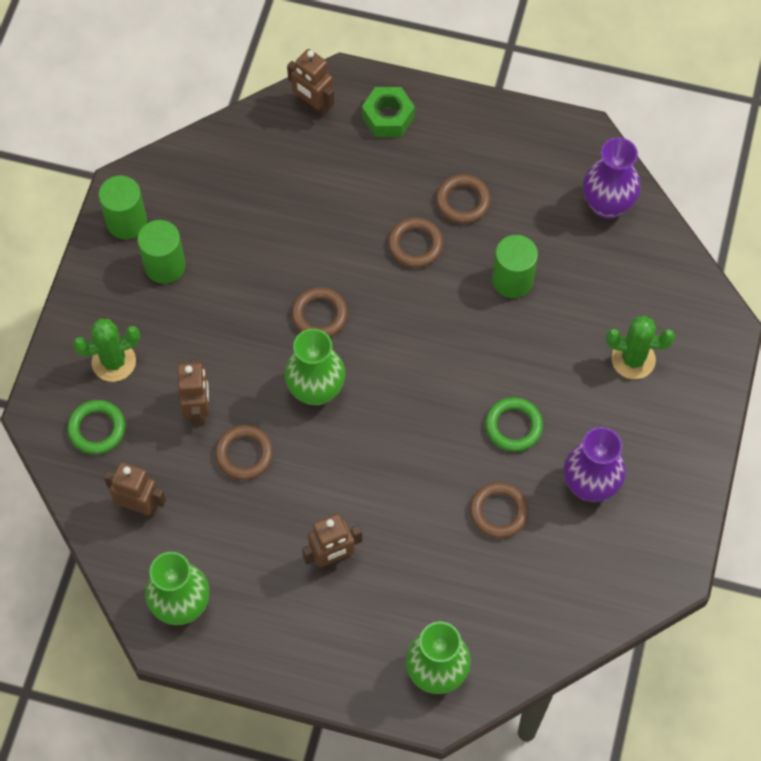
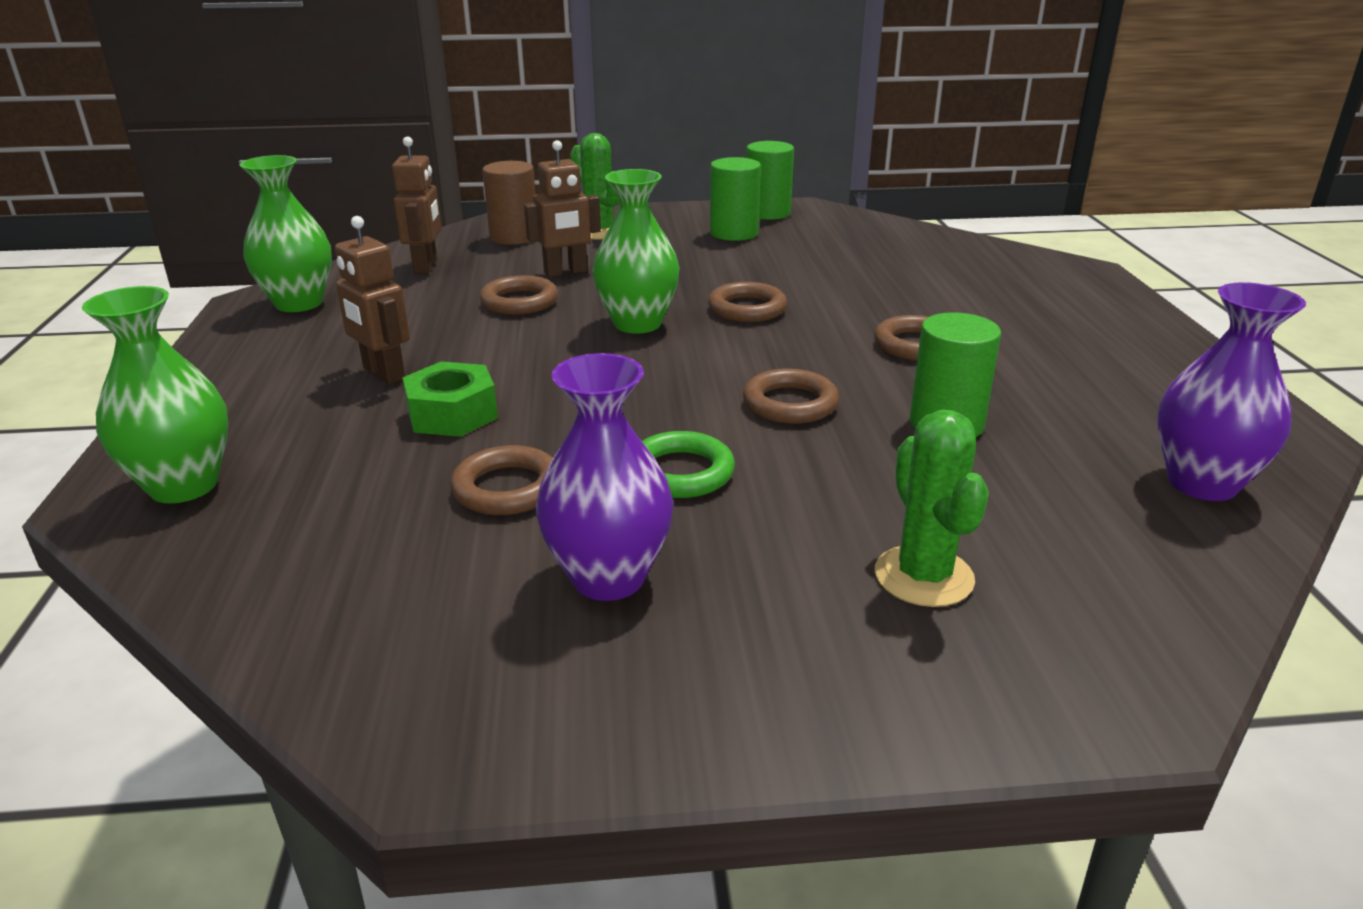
camera: 70 degrees right, 35 degrees down
(97, 429) = (514, 237): green ring -> brown cylinder
(313, 106) = (1025, 261): brown robot -> none
(388, 117) = (1077, 299): green nut -> green nut (452, 414)
(463, 201) = (1027, 364): brown ring -> brown ring (790, 404)

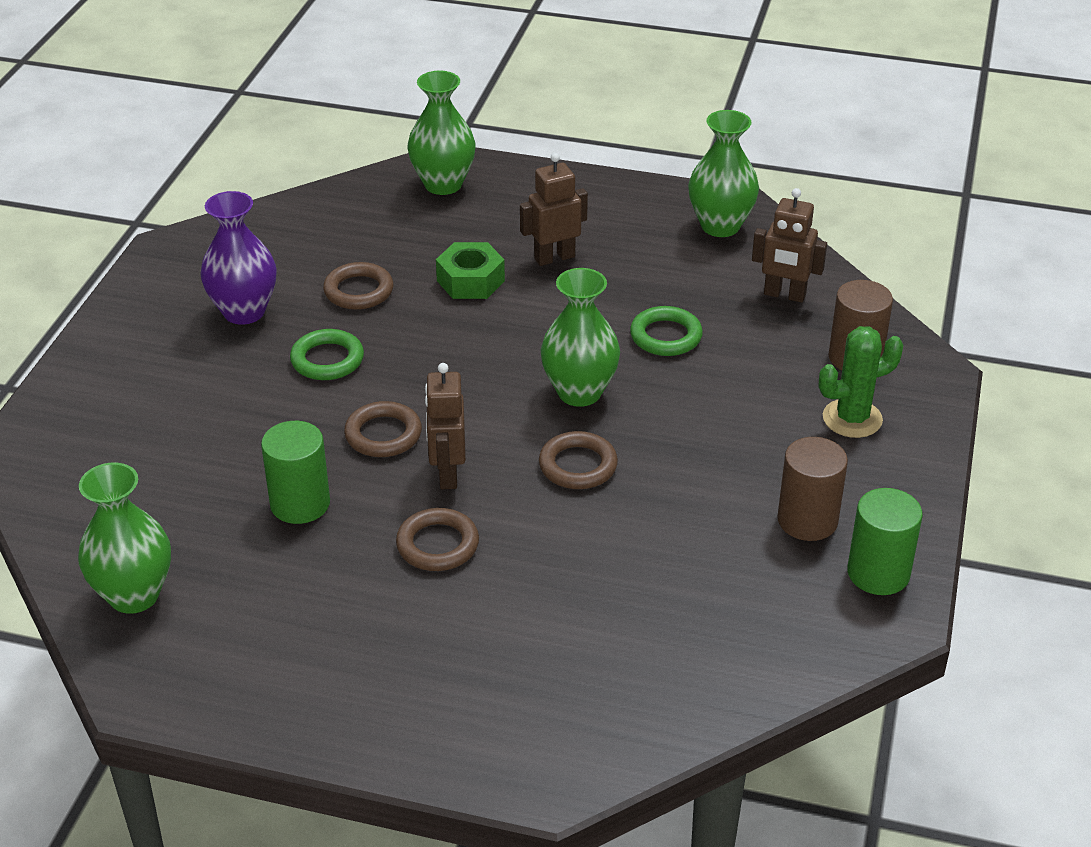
camera: 110 degrees right, 10 degrees up
(519, 302) = (666, 336): brown ring -> green ring
(566, 272) = (730, 374): brown robot -> brown robot (447, 474)
(734, 233) = (807, 520): green cylinder -> brown cylinder
(923, 576) = (154, 421): green cactus -> none
(1202, 483) = (134, 595): purple vase -> green vase

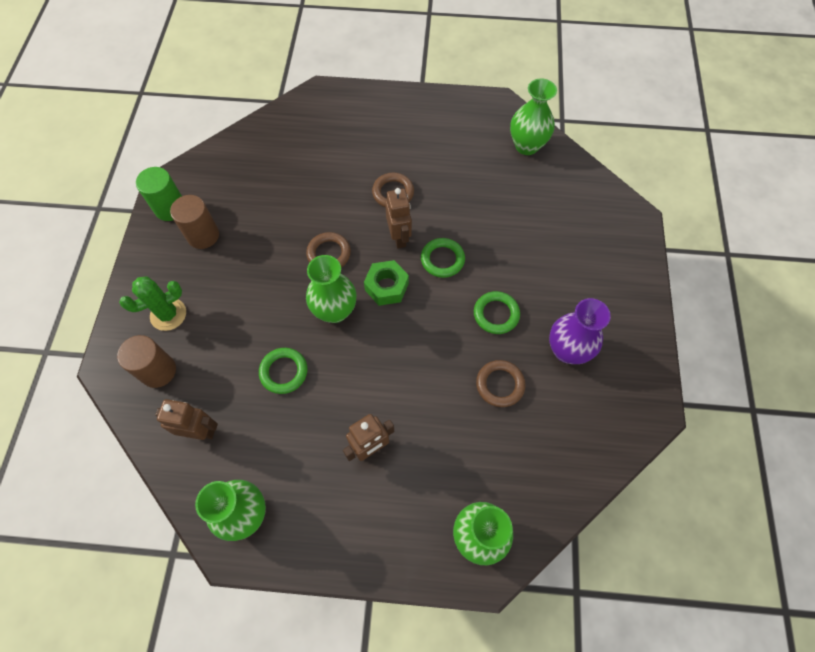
camera: 170 degrees right, 25 degrees up
(300, 504) = (470, 207): green cylinder -> none
(383, 434) = (442, 259): brown ring -> green ring
(470, 281) = (425, 409): green nut -> green nut (386, 287)

